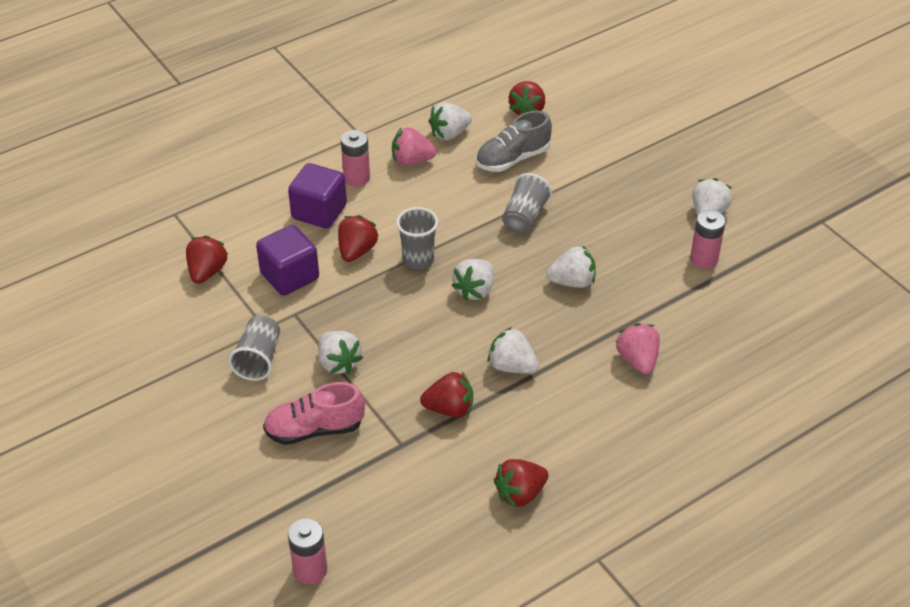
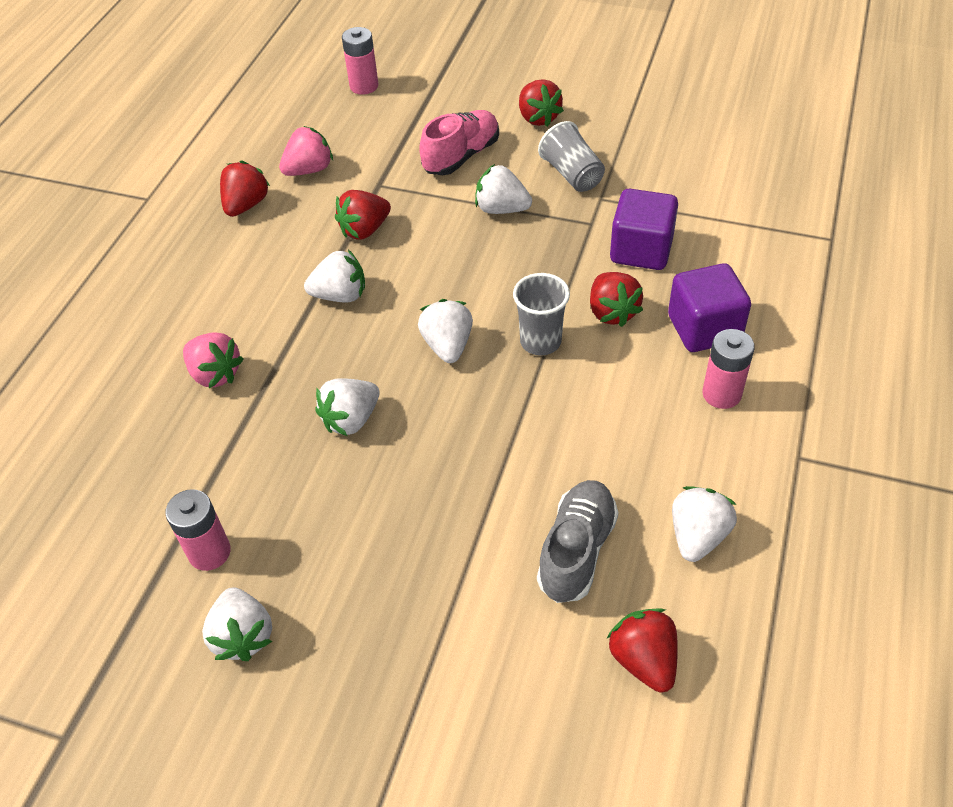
camera: 145 degrees right, 5 degrees up
(207, 272) = (718, 210): red strawberry -> red strawberry (538, 118)
(412, 161) = (692, 460): pink strawberry -> pink strawberry (309, 170)
(524, 217) = (478, 470): grey cup -> none

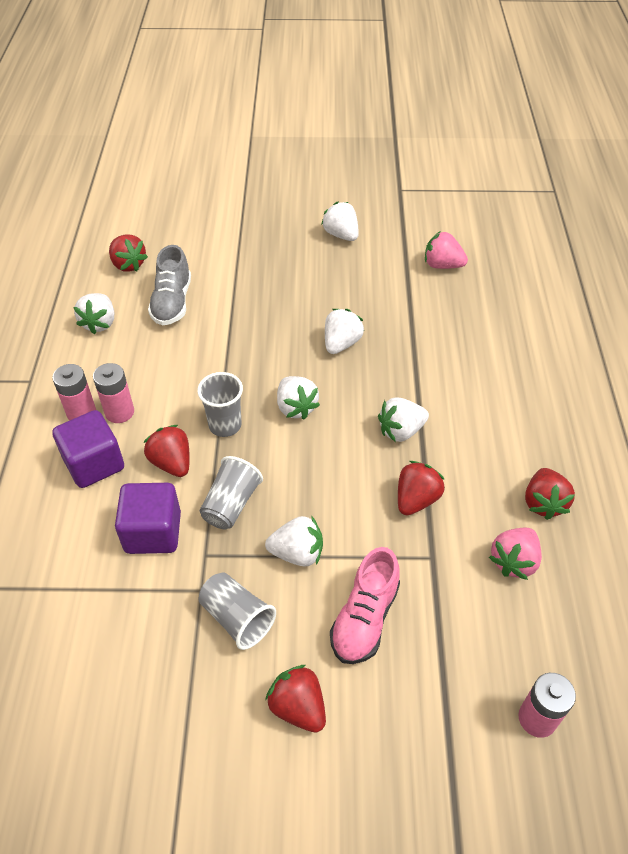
camera: 160 degrees right, 0 degrees up
(209, 552) = (383, 262): pink battery -> pink battery (119, 412)
(215, 374) = (454, 353): pink strawberry -> pink strawberry (442, 265)
(554, 260) = (231, 504): none -> grey cup

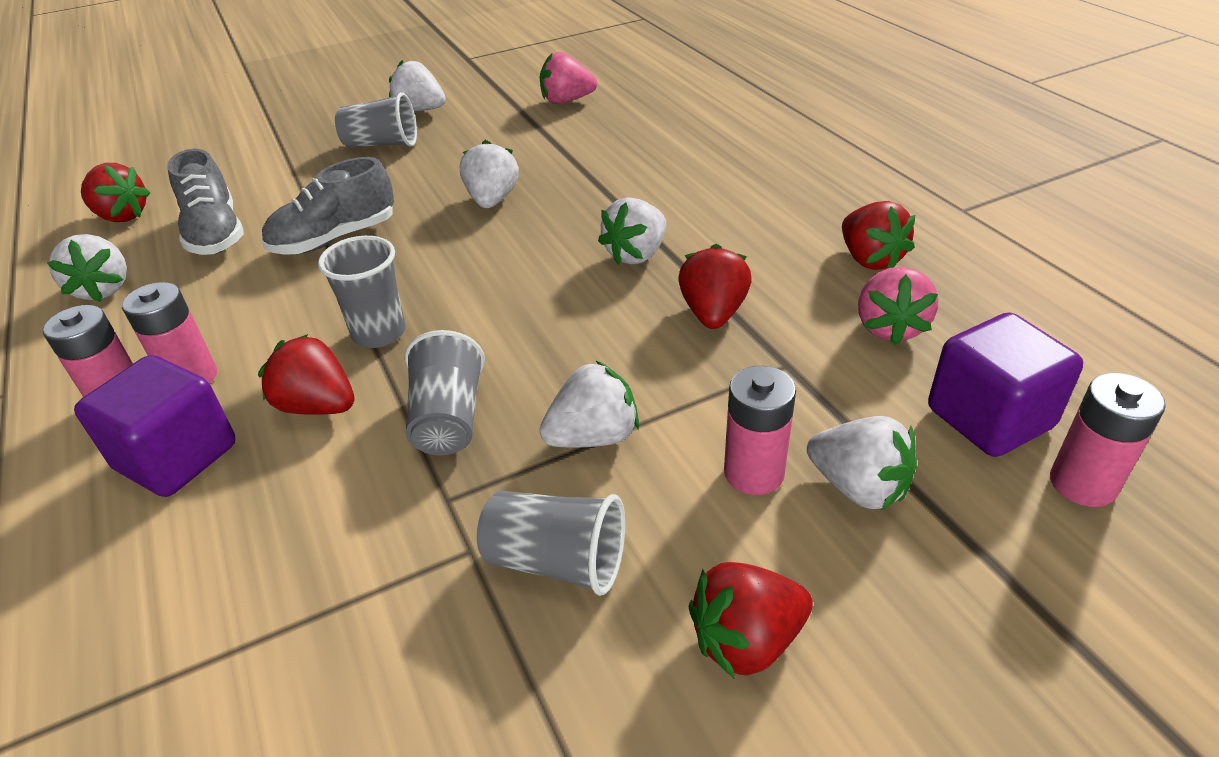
camera: 25 degrees left, 10 degrees down
(153, 532) = (336, 506): purple cube -> purple cube (989, 418)
(235, 337) = (335, 239): none -> grey shoe
(296, 407) = (474, 279): white strawberry -> white strawberry (858, 487)
(298, 707) = (746, 640): red strawberry -> red strawberry turned 45 degrees counterclockwise
(300, 260) = (382, 144): none -> grey cup
(365, 618) = (754, 473): pink shoe -> pink battery

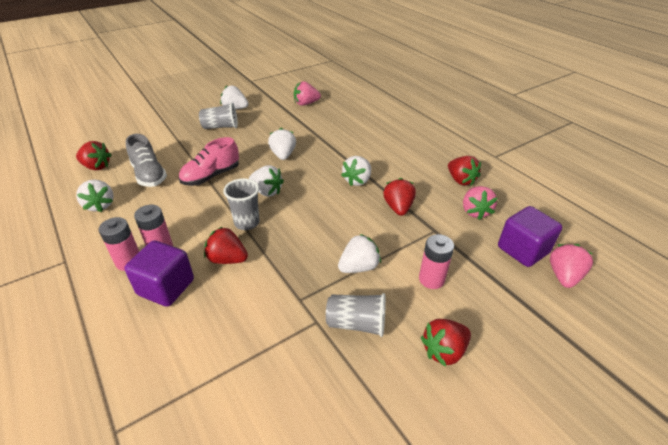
camera: 10 degrees left, 0 degrees up
(335, 239) = (211, 176): grey shoe -> pink shoe
(448, 419) = (291, 262): grey cup -> none
(858, 487) = (476, 283): white strawberry -> white strawberry (267, 191)
(1082, 483) = (564, 276): pink battery -> pink strawberry

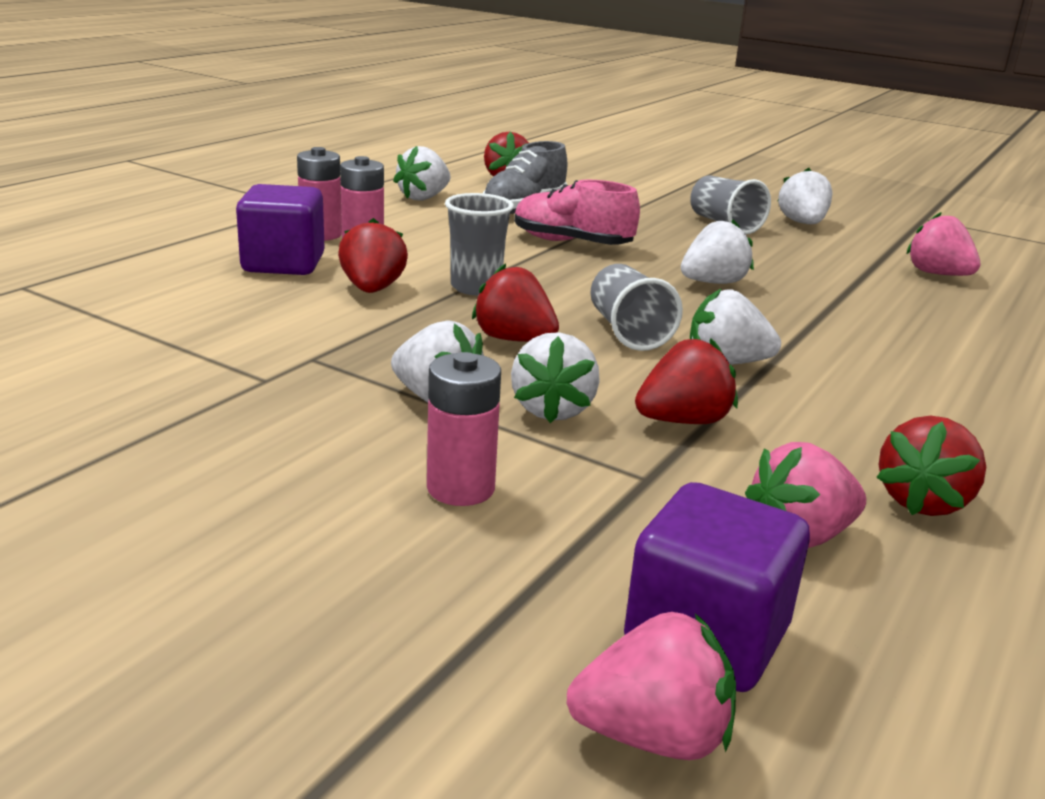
camera: 65 degrees right, 15 degrees down
(267, 191) = (580, 288): white strawberry -> white strawberry (553, 409)
(356, 323) = (277, 416): grey cup -> grey cup (628, 331)
(444, 351) = (241, 523): red strawberry -> red strawberry (514, 340)

